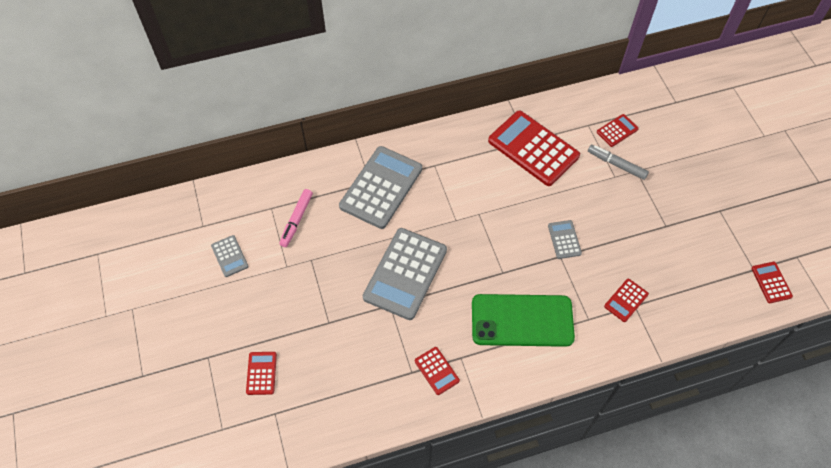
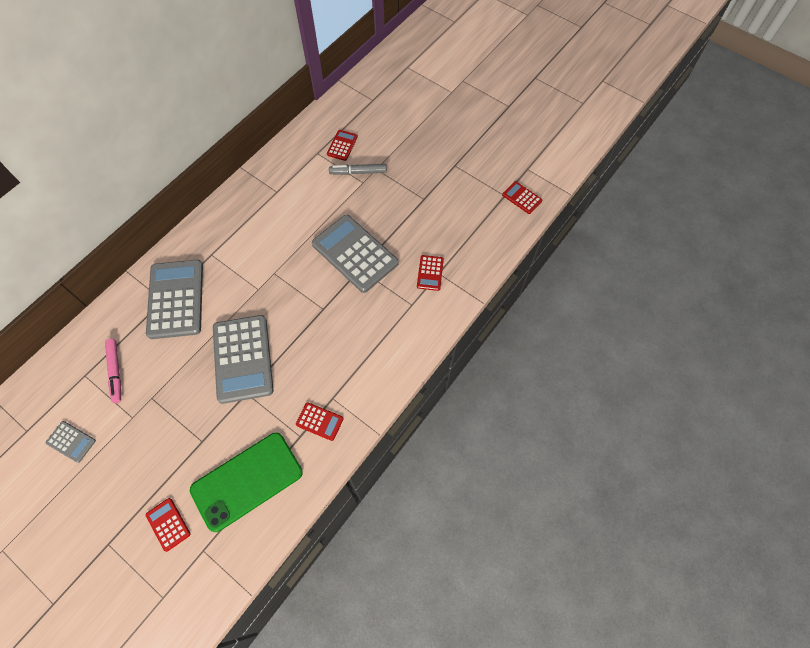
camera: 35 degrees left, 5 degrees up
(522, 320) = (362, 337): green phone -> green phone (247, 481)
(533, 149) = (285, 195): red calculator -> none
(564, 239) = (354, 254): grey calculator -> grey calculator, size x2.15

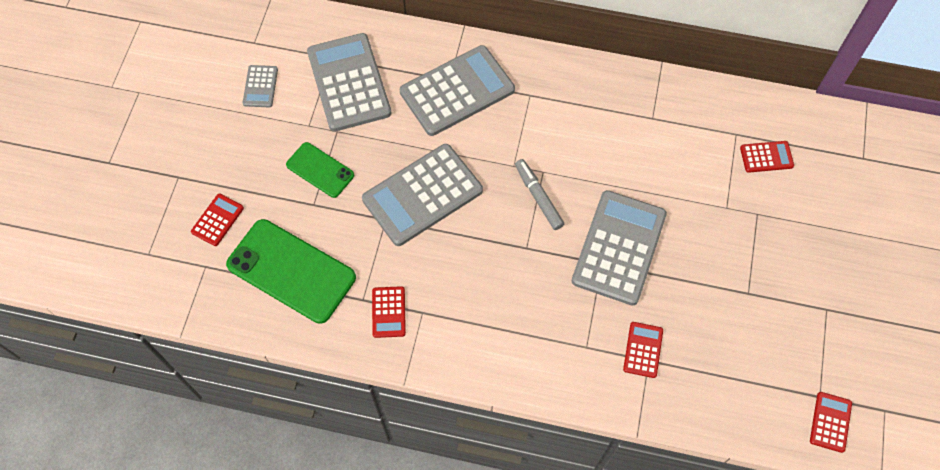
camera: 65 degrees right, 0 degrees up
(116, 372) = (348, 83): pink marker -> grey calculator
(176, 424) = (320, 170): none -> green phone
(358, 172) = (738, 195): grey marker -> grey marker (538, 197)
(430, 273) = (643, 350): red calculator -> red calculator turned 120 degrees clockwise

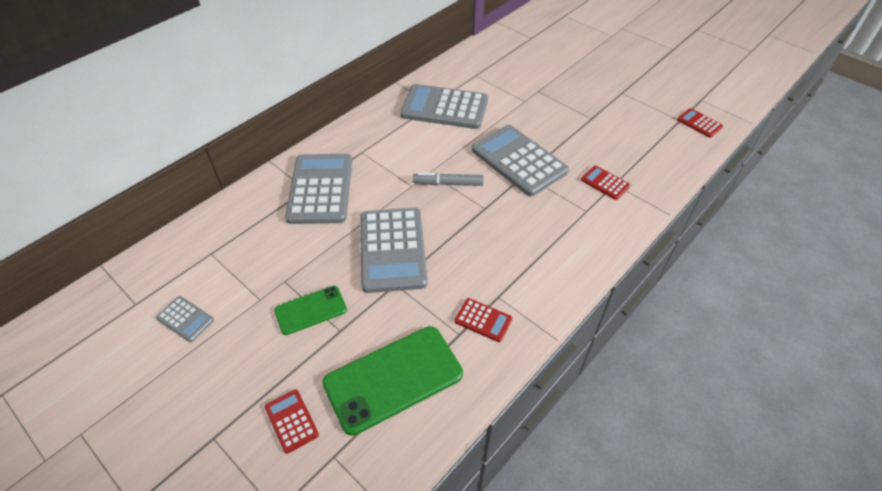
camera: 60 degrees left, 15 degrees down
(348, 83) = (246, 252): grey calculator -> grey calculator (444, 108)
(766, 157) = (501, 71): red calculator -> none

